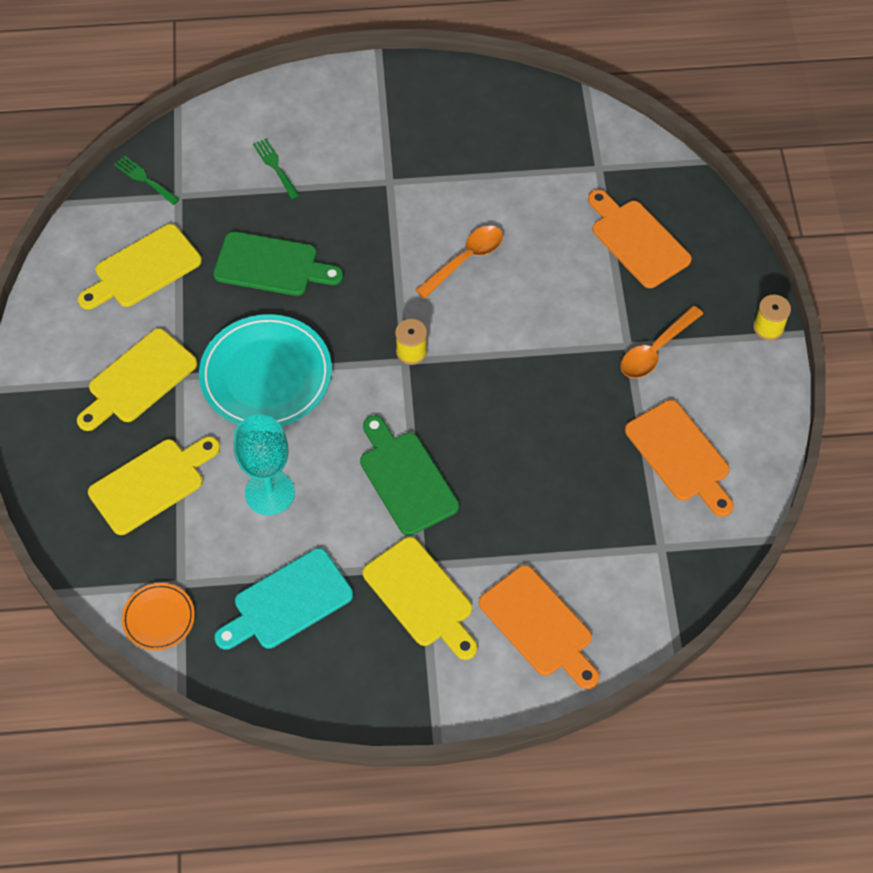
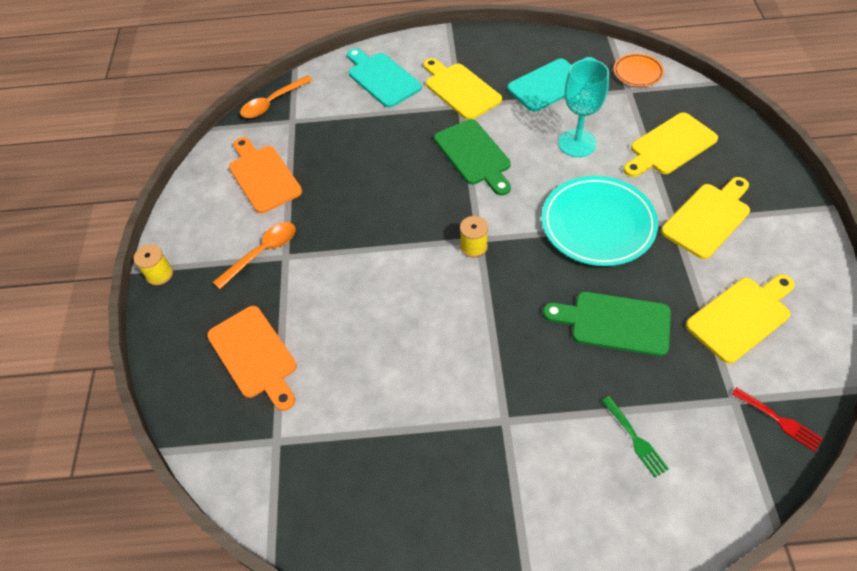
camera: 175 degrees left, 5 degrees down
(144, 179) = (779, 420): green fork -> red fork
(465, 260) = (424, 332): orange spoon -> orange spoon (272, 103)
(539, 625) = (382, 78): orange cutting board -> turquoise cutting board

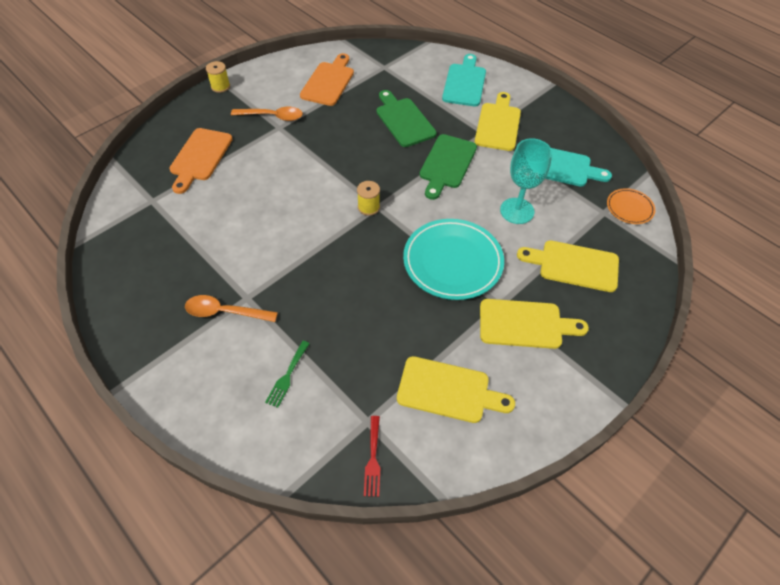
camera: 45 degrees right, 0 degrees up
(272, 103) = (389, 50): orange spoon -> orange spoon (225, 312)
(614, 323) = (374, 316): green cutting board -> green cutting board (404, 120)

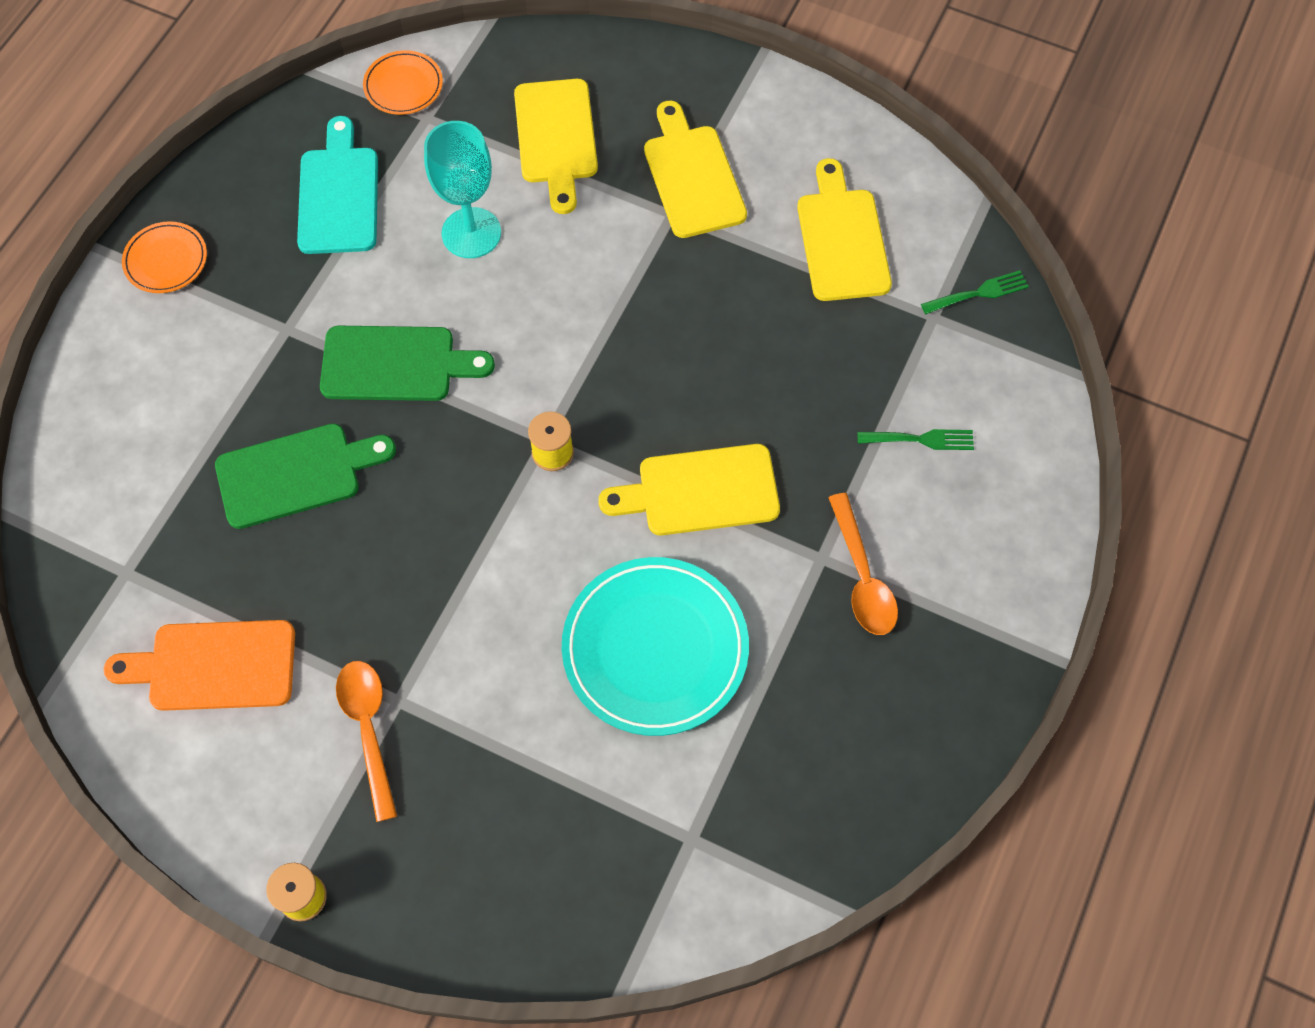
camera: 110 degrees left, 10 degrees up
(200, 157) = (542, 813): orange cutting board -> none
(373, 459) = (979, 293): red fork -> green fork
(404, 120) = (296, 474): green cutting board -> green cutting board turned 150 degrees counterclockwise
(452, 262) = (618, 294): turquoise plate -> turquoise plate (655, 649)
(464, 83) = (138, 400): turquoise cutting board -> none
(498, 124) = (254, 310): yellow cutting board -> yellow cutting board (700, 491)
(538, 103) = (166, 260): none -> orange plate

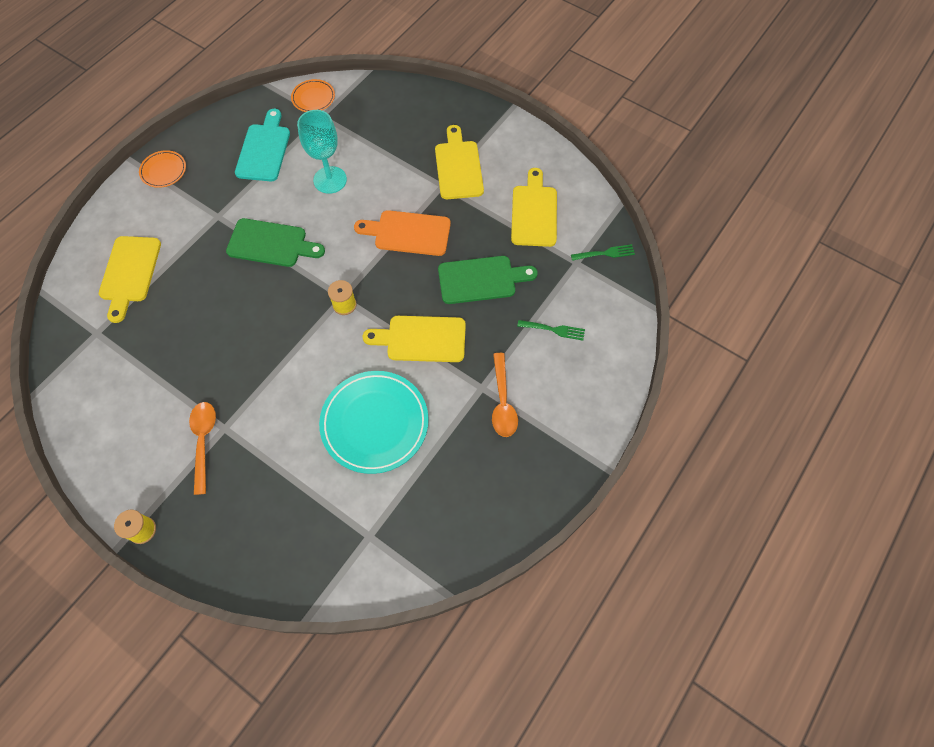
camera: 10 degrees right, 0 degrees up
(214, 666) = (129, 392): orange cutting board -> orange cutting board (408, 233)
(296, 474) = (201, 294): green cutting board -> green cutting board (481, 279)
(556, 138) = (388, 136): yellow cutting board -> yellow cutting board (129, 273)

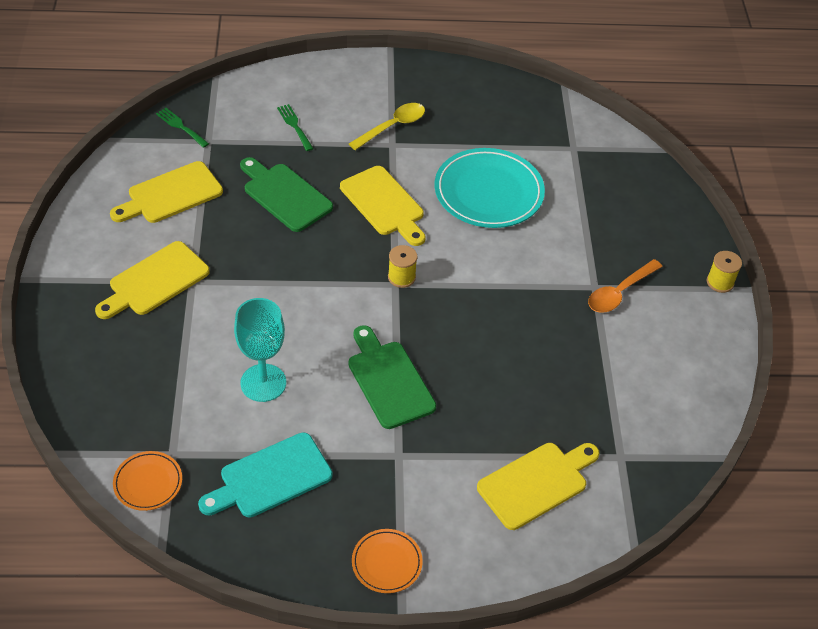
camera: 130 degrees left, 15 degrees down
(408, 233) = (277, 275): orange cutting board -> none
(502, 402) = (392, 126): orange spoon -> yellow spoon

